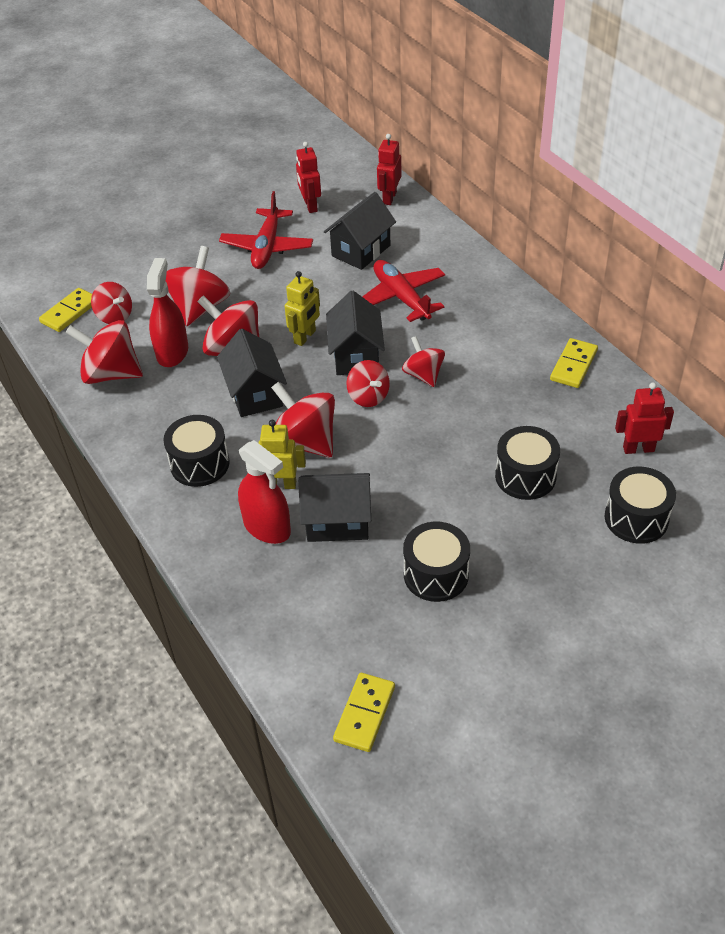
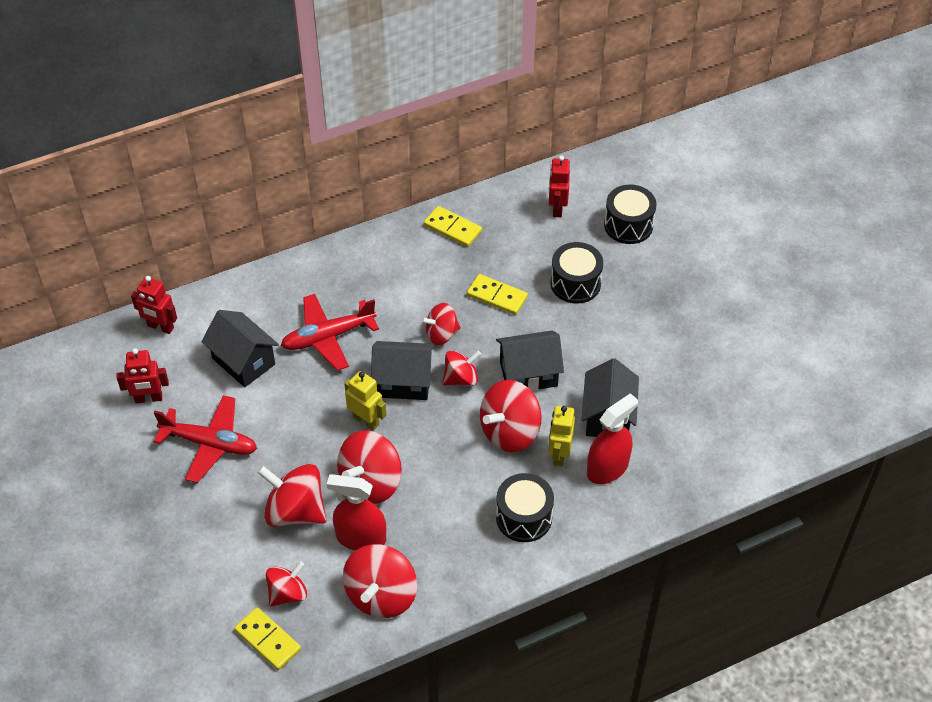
camera: 85 degrees left, 5 degrees up
(255, 394) = (438, 468): black house -> black house (528, 374)
(365, 714) = (795, 417): yellow domino -> yellow domino (497, 296)
(436, 574) = (670, 356): black drum -> none

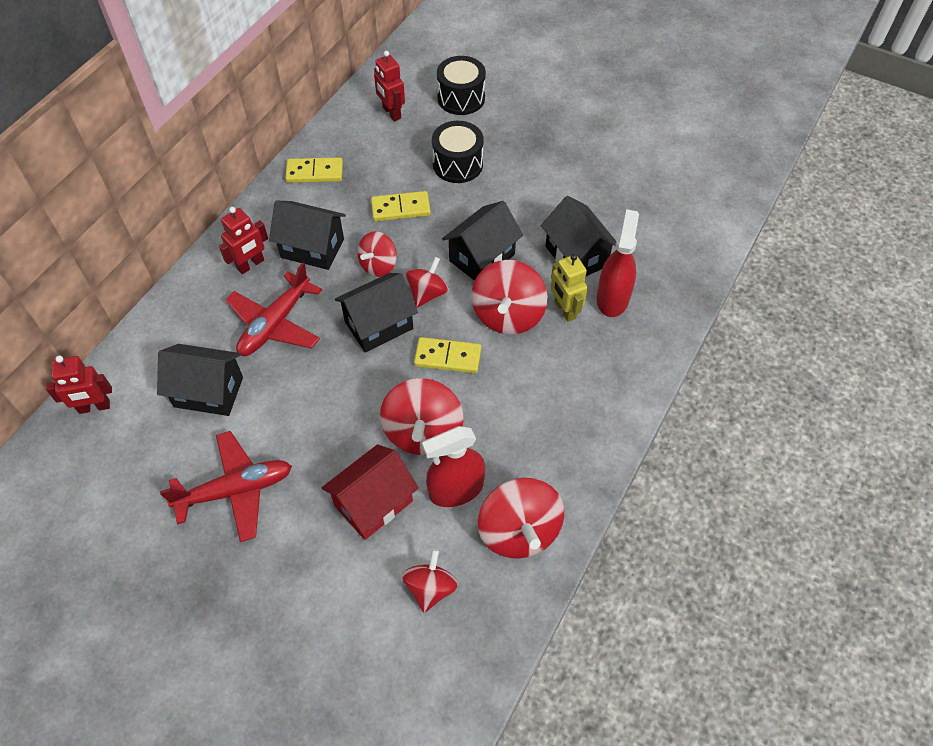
camera: 35 degrees left, 5 degrees up
(148, 398) = (135, 484): red robot -> red robot (251, 265)
(268, 640) = (448, 648): yellow domino -> yellow domino (448, 357)
(295, 511) = (373, 503): red spinning top -> red house
(366, 421) = (372, 379): yellow robot -> none
(401, 292) = (312, 248): none -> black house
(524, 517) = (582, 381): black drum -> none

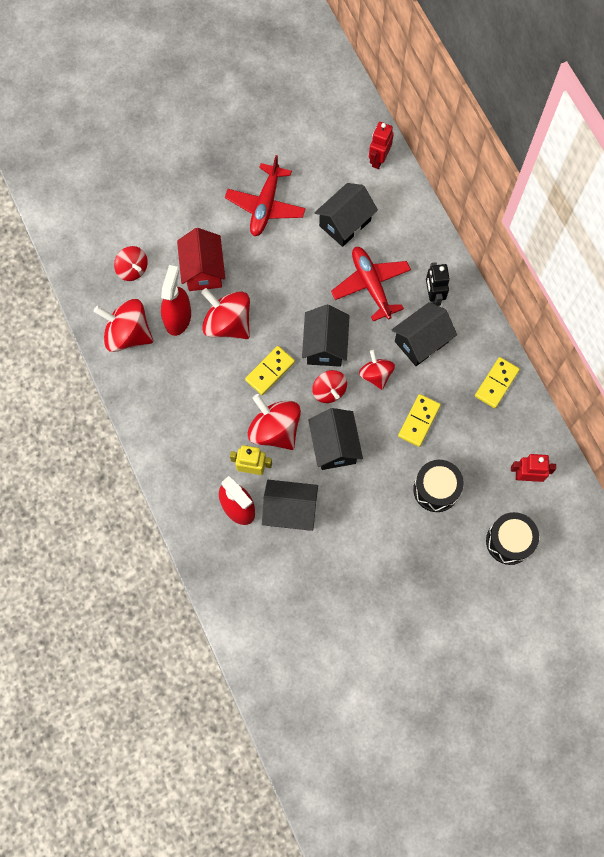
camera: 125 degrees right, 15 degrees up
(251, 265) = (433, 296): red robot -> black robot

